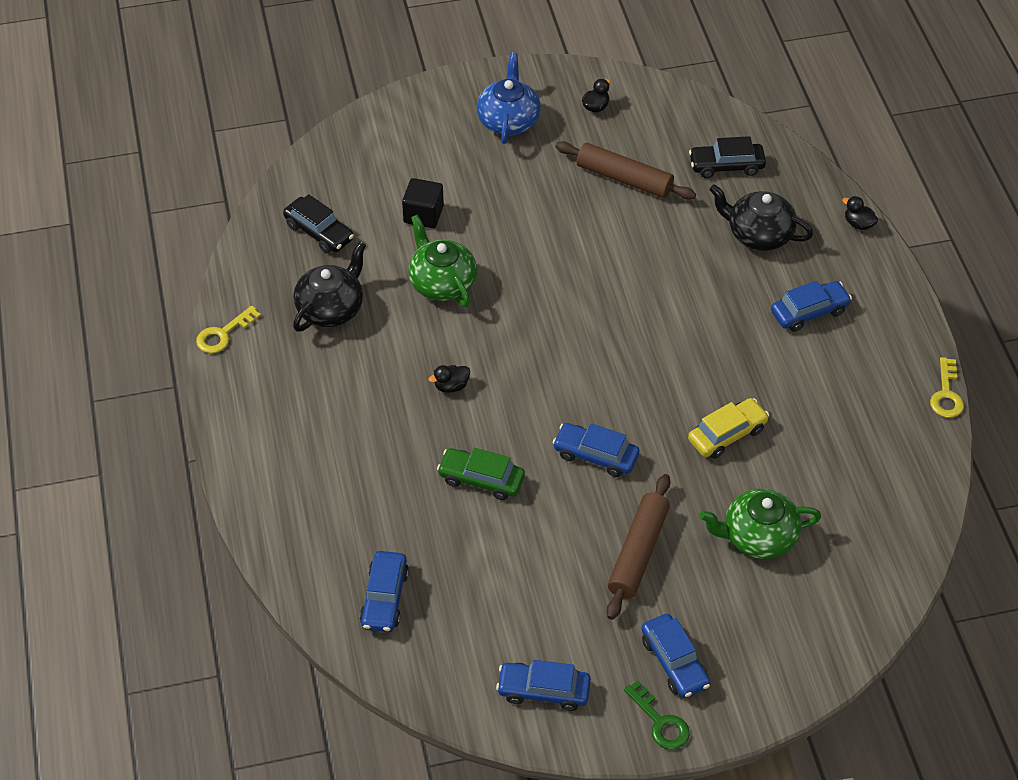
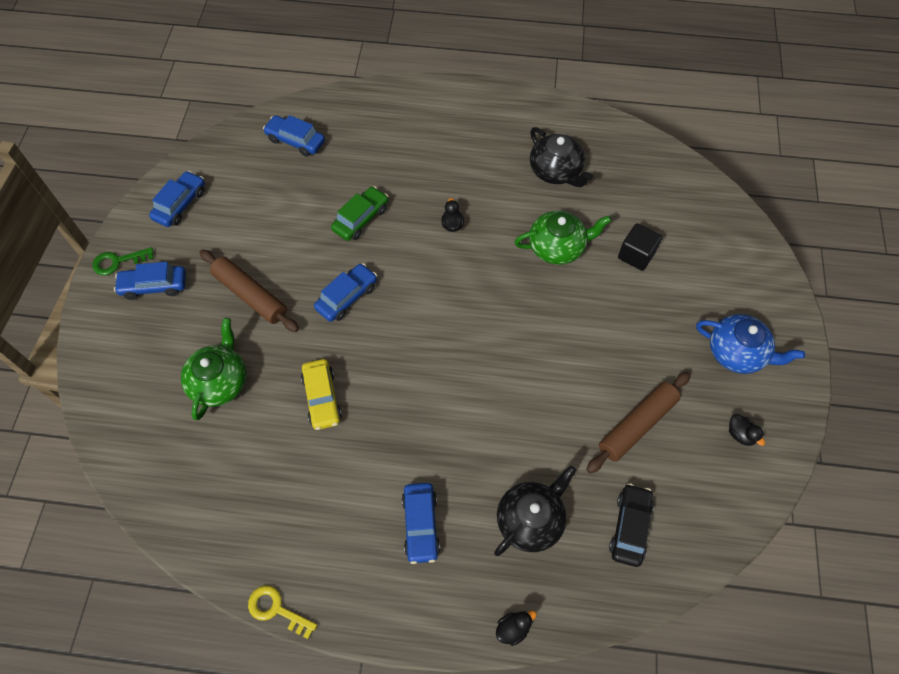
camera: 110 degrees right, 10 degrees up
(223, 334) = (554, 106): yellow key -> none
(319, 232) = (637, 182): black car -> none

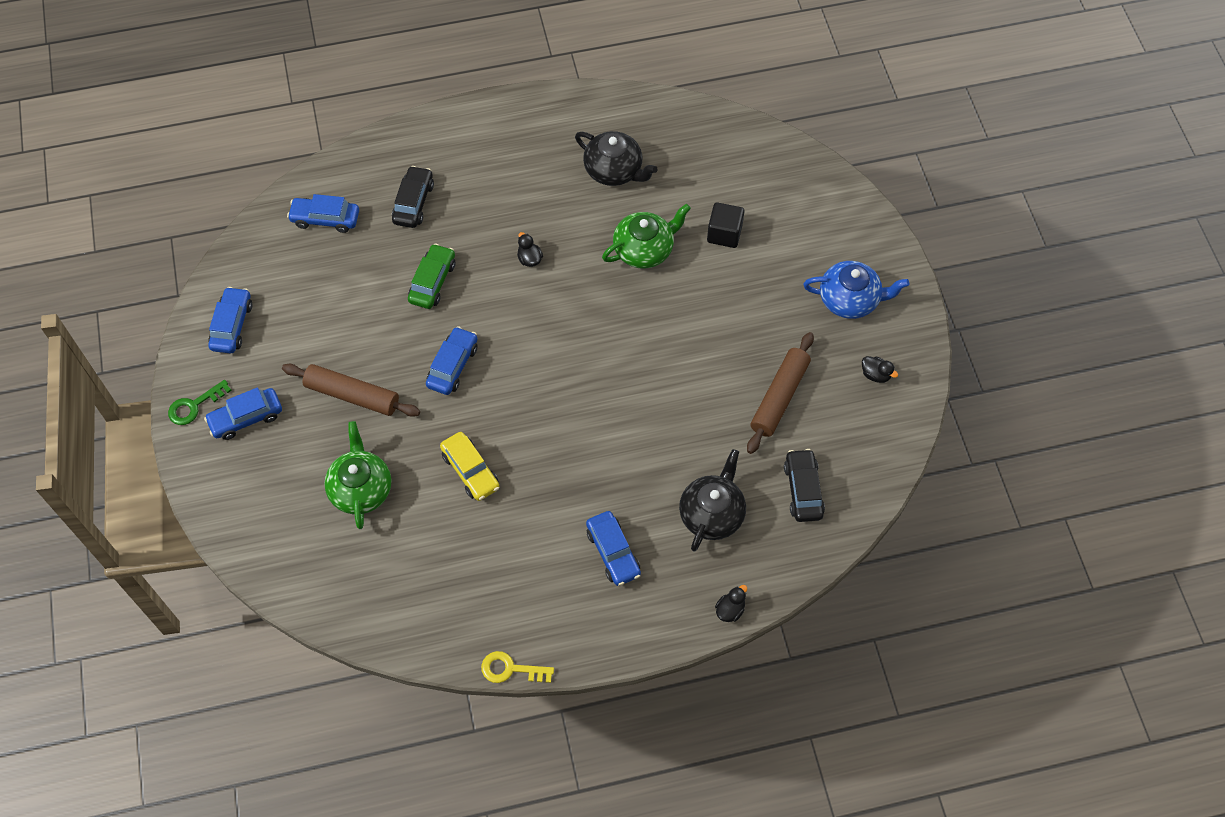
camera: 20 degrees left, 0 degrees up
(373, 149) = (413, 203): none -> black car

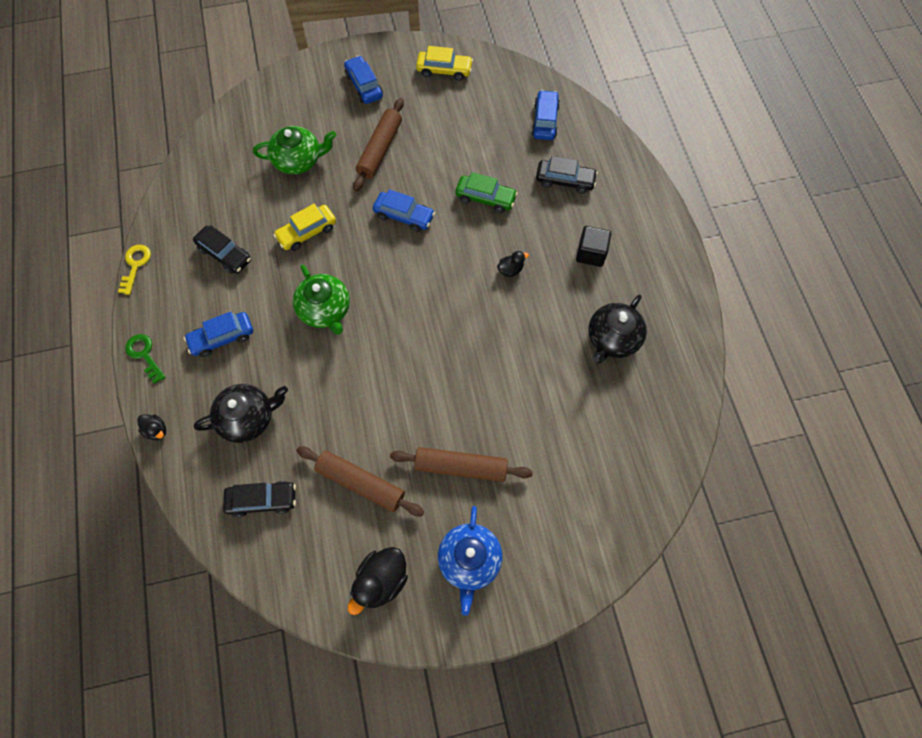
camera: 90 degrees right, 5 degrees up
(194, 405) = (376, 55): green key -> green key (144, 355)
(232, 325) = (444, 70): blue car -> yellow car
(498, 562) = (225, 254): none -> black car
(644, 249) = (523, 365): green teapot -> green teapot (325, 310)
(712, 514) = (248, 418): black teapot -> black teapot turned 45 degrees counterclockwise
(724, 234) = (545, 438): black cube -> black cube (591, 253)
(757, 307) = (461, 467): none -> brown rolling pin
(875, 375) = (381, 581): black duck -> black duck, size x1.86

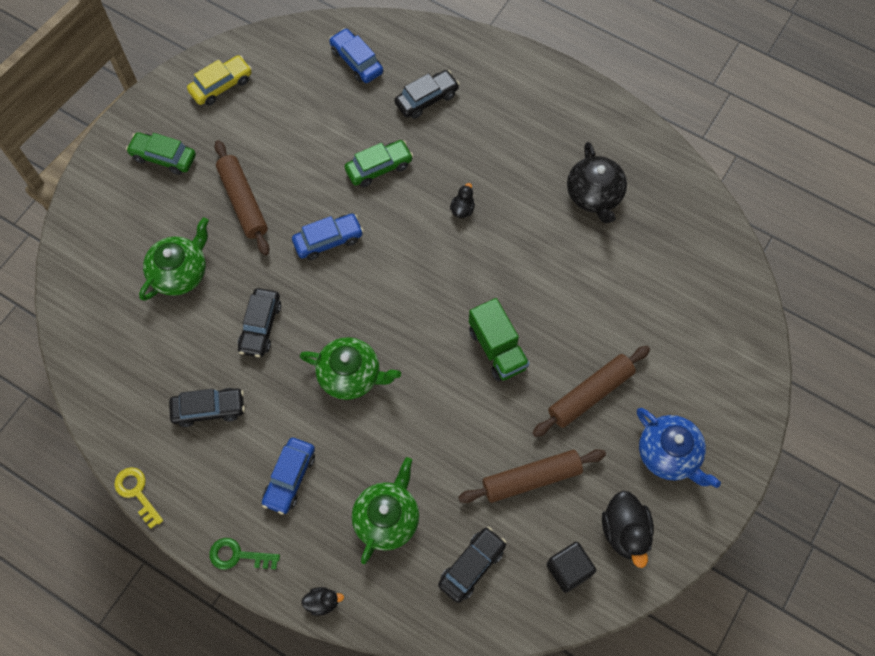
camera: 45 degrees left, 0 degrees up
(248, 418) = (387, 518): black teapot -> green teapot
(307, 232) = (260, 326): yellow car -> black car
(364, 86) = (163, 157): blue car -> green car
(433, 379) = (497, 349): none -> green truck
(591, 253) = (509, 142): black cube -> black cube (568, 570)

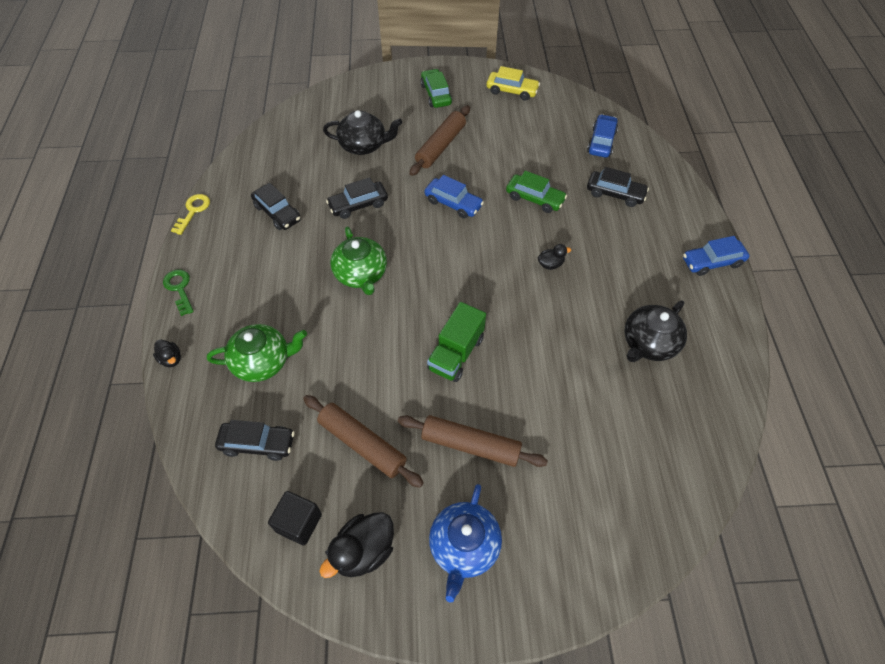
camera: 55 degrees right, 10 degrees down
(180, 272) = (363, 145): green teapot -> black teapot
(289, 478) = (256, 284): blue car -> blue car (712, 262)

